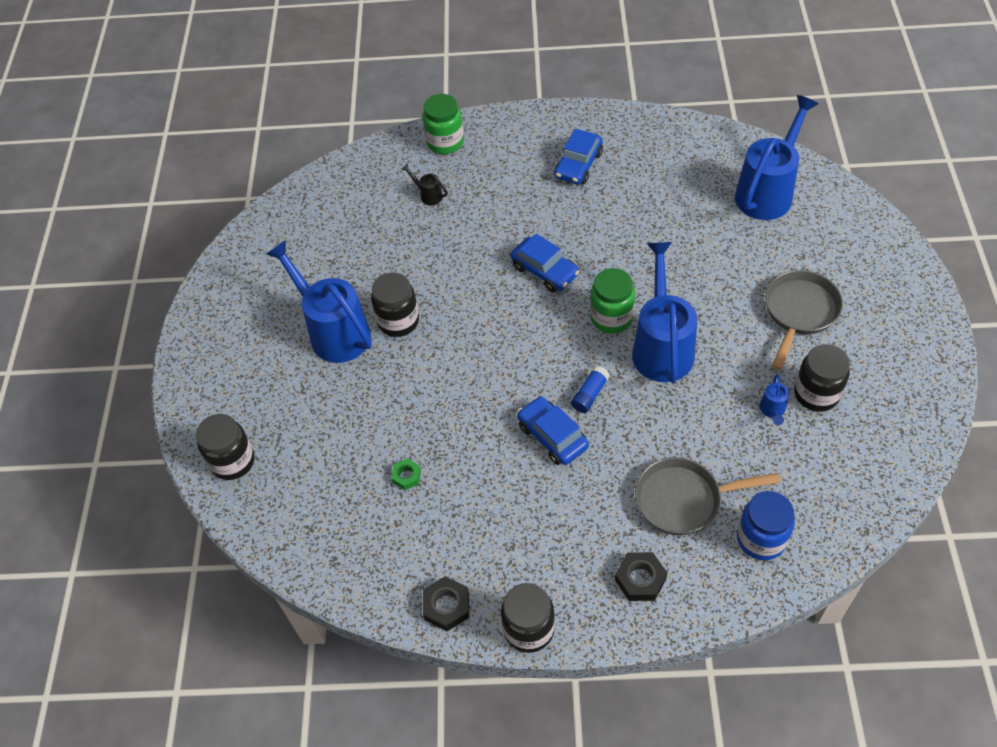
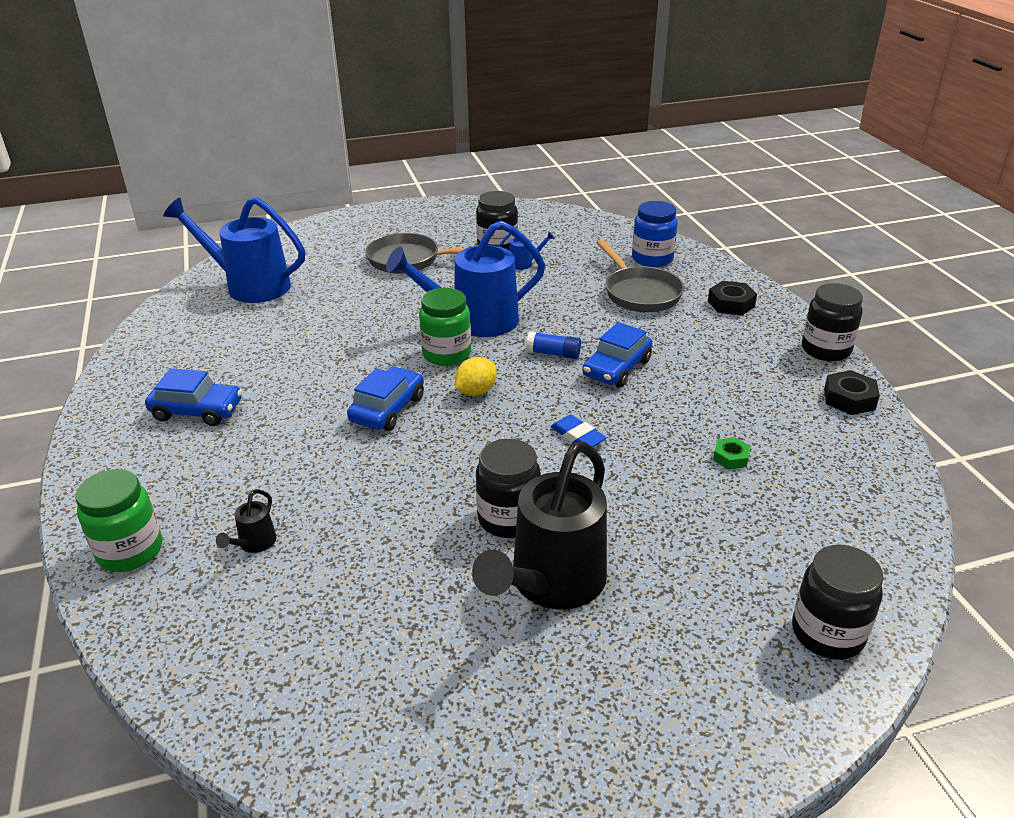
camera: 110 degrees left, 20 degrees down
(334, 331) = (551, 584): blue watering can -> black watering can
(469, 382) = (577, 436): none -> blue eraser
(549, 328) = (476, 391): none -> yellow lemon

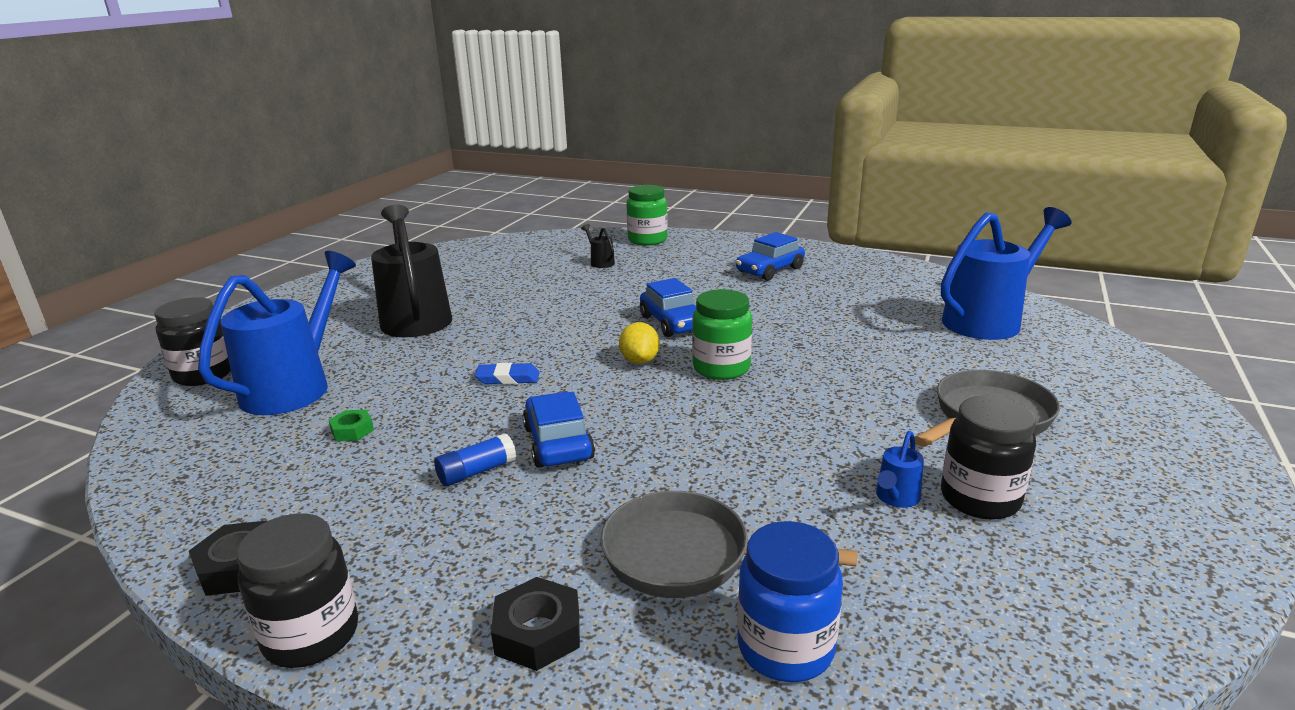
camera: 130 degrees right, 10 degrees down
(474, 321) = (768, 403): blue watering can -> blue watering can (295, 386)
(508, 519) = (484, 324): black jar -> none
(553, 354) = (640, 420): blue glue stick -> blue glue stick (476, 472)

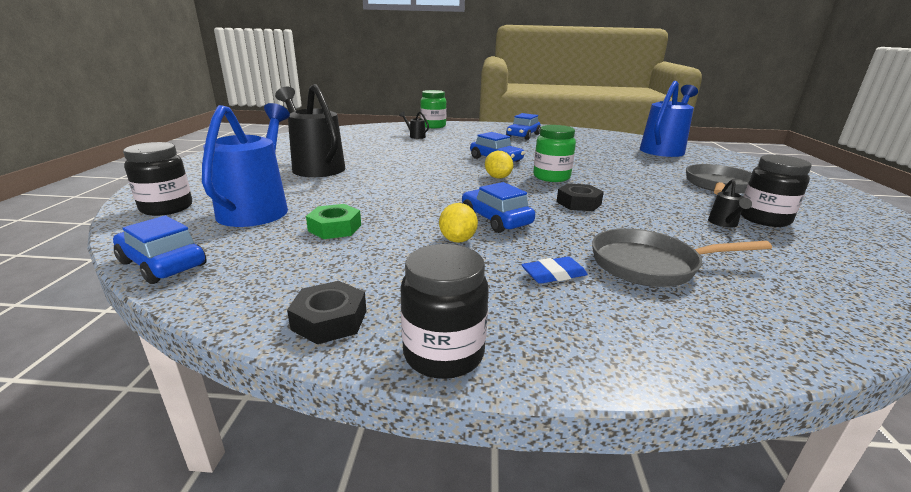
camera: 20 degrees left, 0 degrees up
(146, 460) = (162, 264): none -> blue car
(352, 431) = (335, 228): green nut -> green nut, size x1.55
(476, 472) = (457, 240): blue glue stick -> yellow lemon
(508, 378) = (420, 191): blue eraser -> blue eraser (554, 274)
(538, 632) = (611, 320): black nut -> black nut (578, 203)
(785, 648) = (767, 301): blue jar -> none
(895, 498) = (724, 223): blue watering can -> black watering can

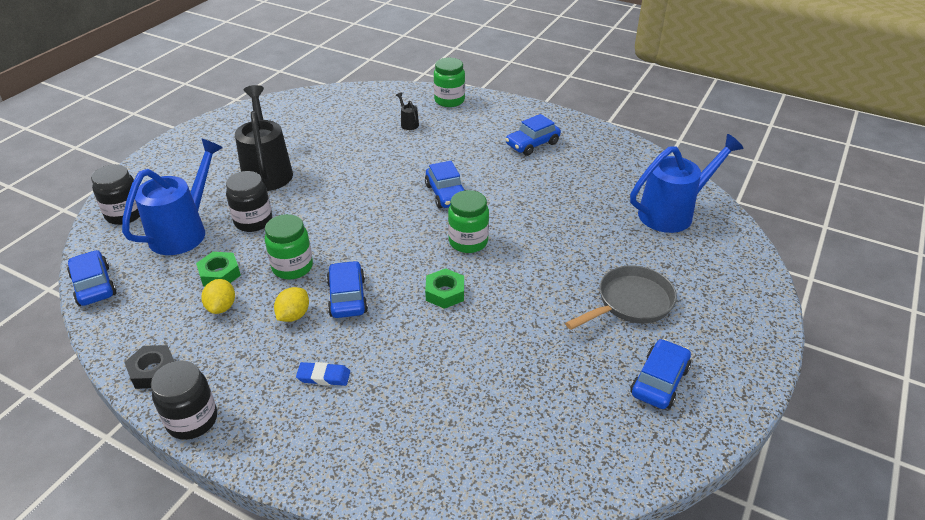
camera: 25 degrees right, 15 degrees up
(413, 212) = (292, 267): none -> green jar
(498, 177) = (414, 229): yellow lemon -> yellow lemon (221, 307)
(578, 203) = (445, 293): black nut -> green nut
(650, 265) = (406, 390): grey pan -> none
(724, 223) = (544, 362): black watering can -> none
(764, 219) = (595, 368): black jar -> black jar (253, 221)
(817, 217) = (659, 381): none -> blue car

